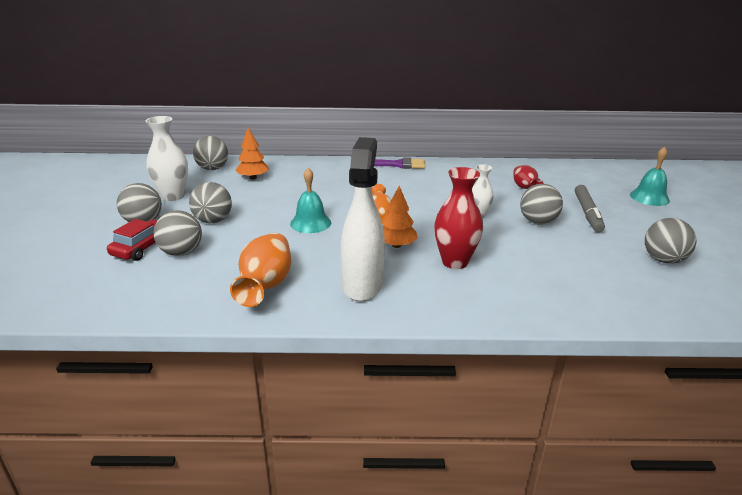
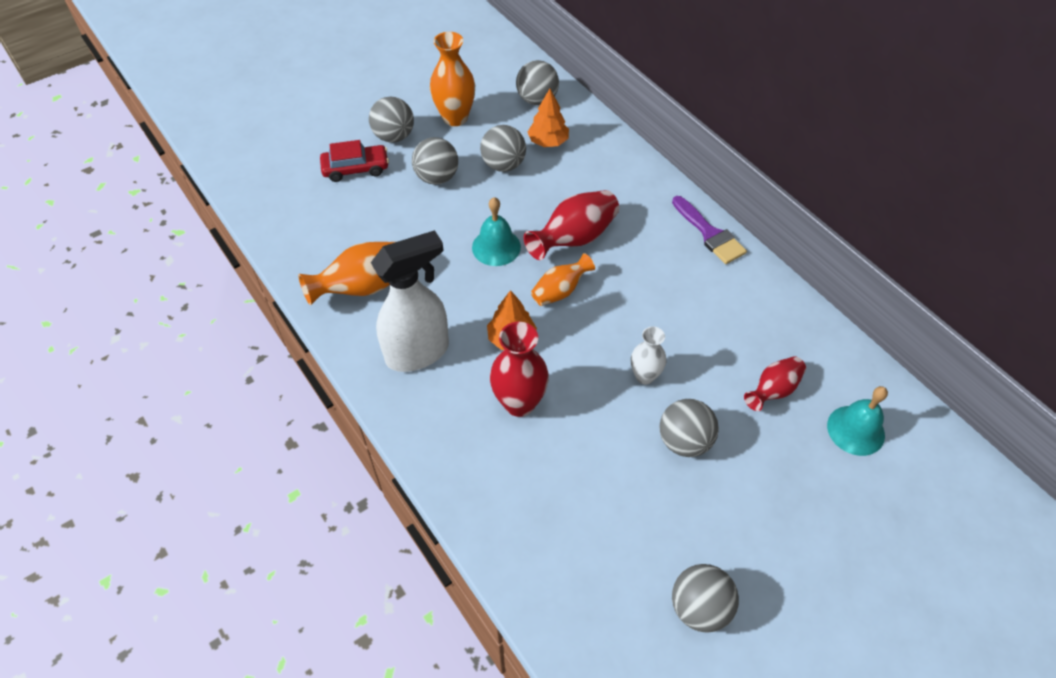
camera: 55 degrees right, 25 degrees up
(173, 196) = (455, 118): white vase -> orange vase
(181, 252) = (368, 198): grey ball -> grey ball (503, 165)
(343, 198) = (574, 238): none -> red vase
(587, 213) = (761, 486): grey marker -> none
(649, 197) = (893, 546): turquoise bell -> turquoise bell (855, 430)

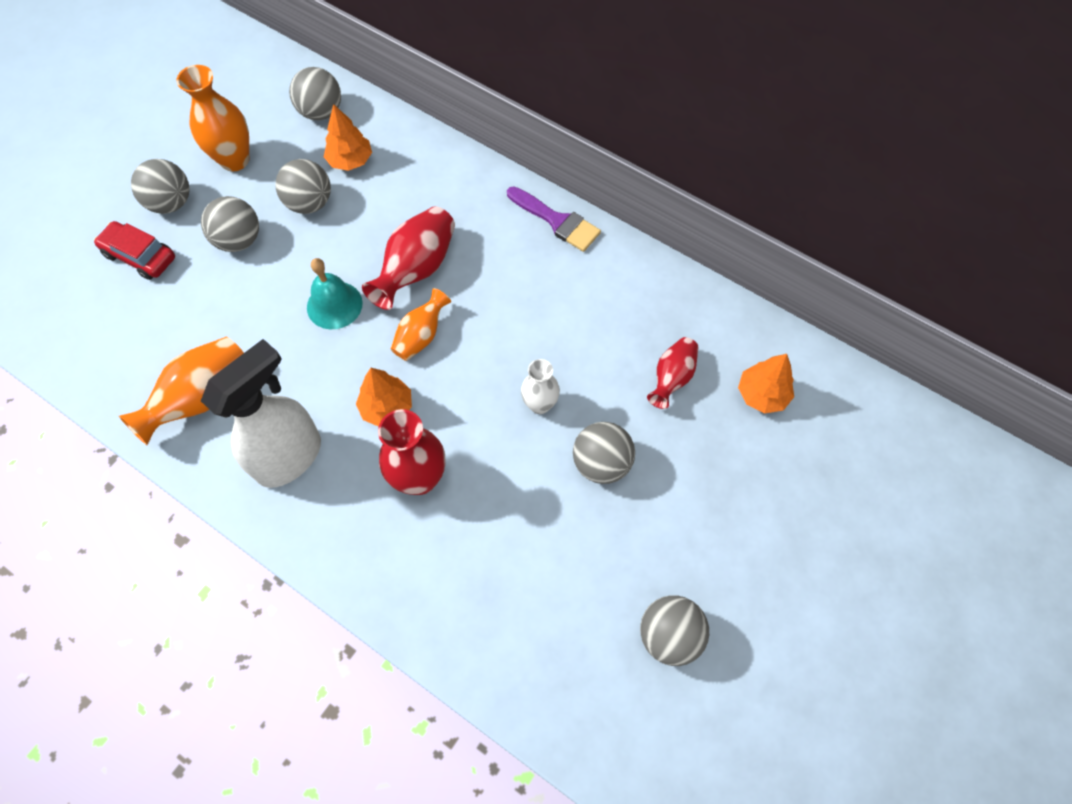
camera: 20 degrees left, 10 degrees up
(356, 168) = (140, 256): red car -> red car turned 120 degrees counterclockwise
(855, 430) = (762, 394): turquoise bell -> orange tree

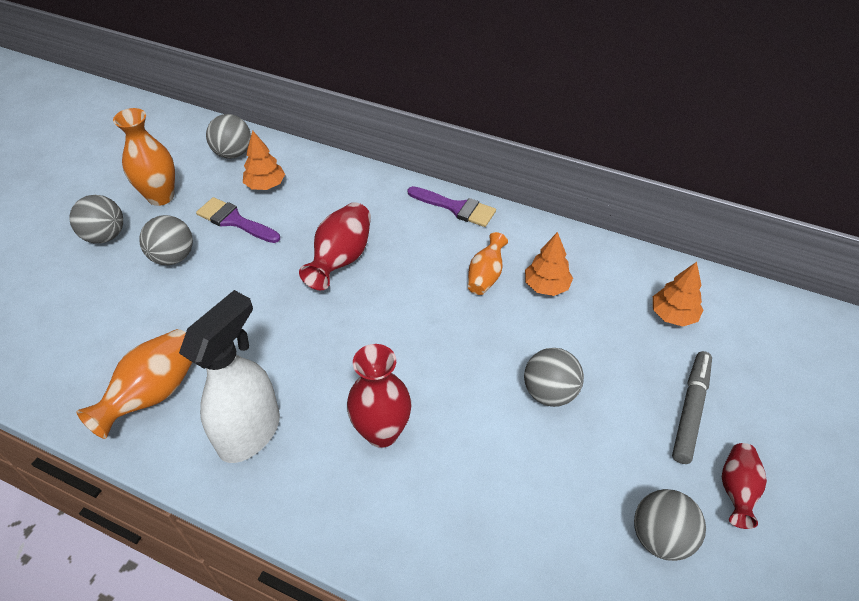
camera: 10 degrees left, 15 degrees down
(140, 256) = (79, 282): red car -> none
(310, 203) = (234, 221): grey ball -> purple brush
(334, 305) = (271, 297): turquoise bell -> none
(387, 407) = (337, 375): orange tree -> orange tree (546, 286)
(421, 335) = (357, 311): orange vase -> orange vase (485, 276)
(540, 404) = (479, 351): white vase -> none
(671, 378) = (590, 313): red vase -> red vase (736, 490)
(744, 508) = (690, 410): none -> grey marker

